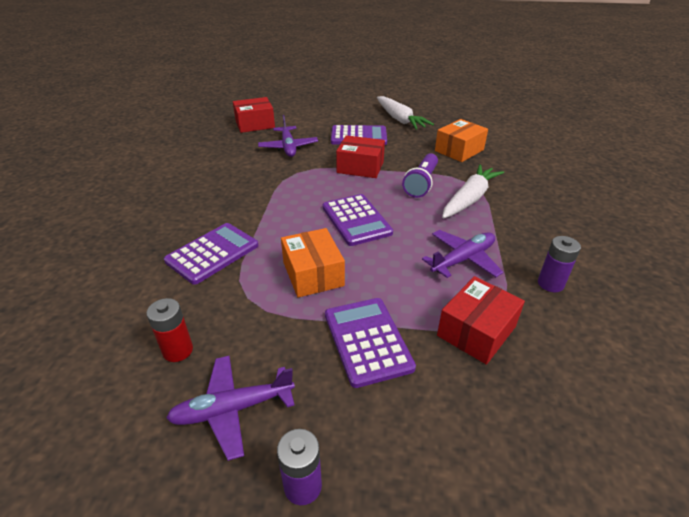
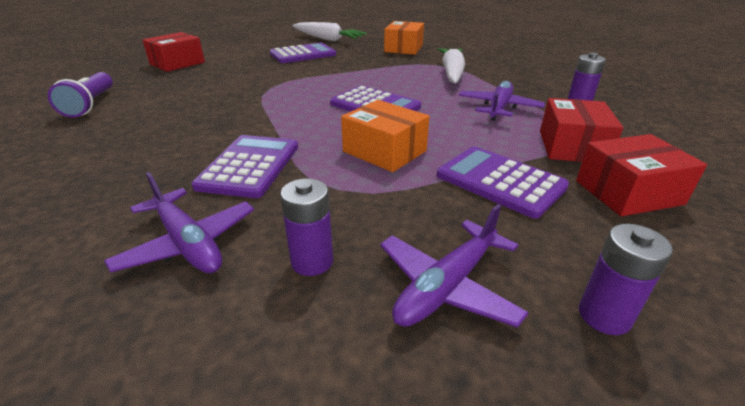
camera: 30 degrees left, 5 degrees down
(178, 350) = (312, 261): red battery -> purple battery
(288, 147) = (238, 72): purple plane -> purple plane (188, 243)
(360, 167) = (331, 72): red box -> red box (628, 192)
(421, 183) = (400, 72): purple flashlight -> purple flashlight (91, 104)

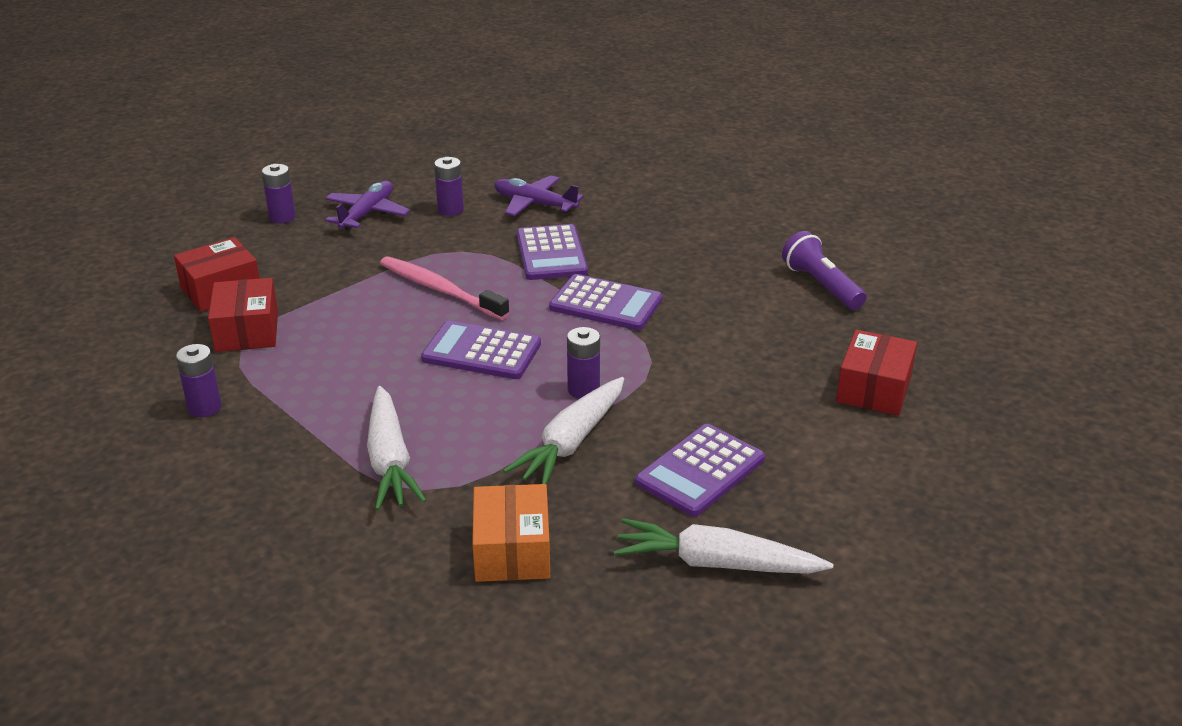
camera: 160 degrees right, 0 degrees up
(326, 82) = (583, 390): none -> purple battery
(352, 67) = (571, 442): none -> white carrot
(384, 151) = (440, 289): orange box -> pink toothbrush
(499, 108) = (317, 380): purple plane -> none
(500, 181) = (329, 280): purple calculator -> purple calculator (606, 304)

